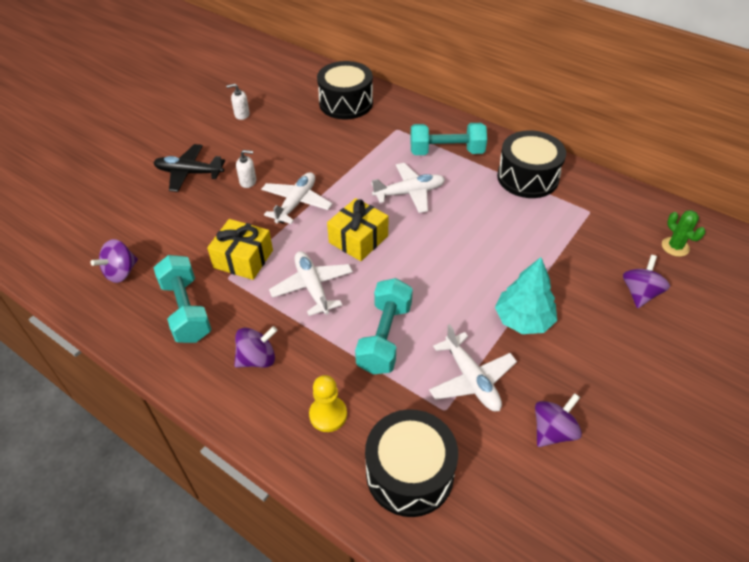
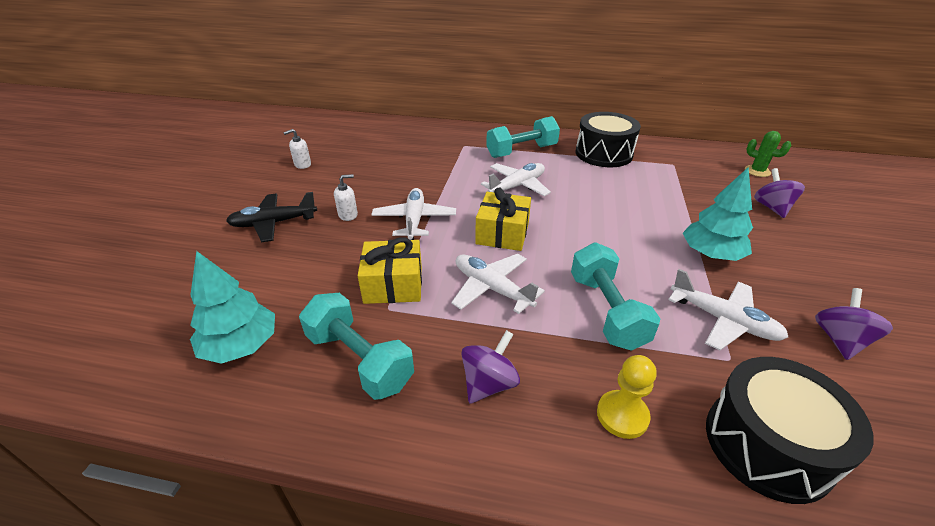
camera: 25 degrees left, 10 degrees down
(121, 272) = (241, 345): purple spinning top -> turquoise tree
(346, 103) = (402, 137): black drum -> none

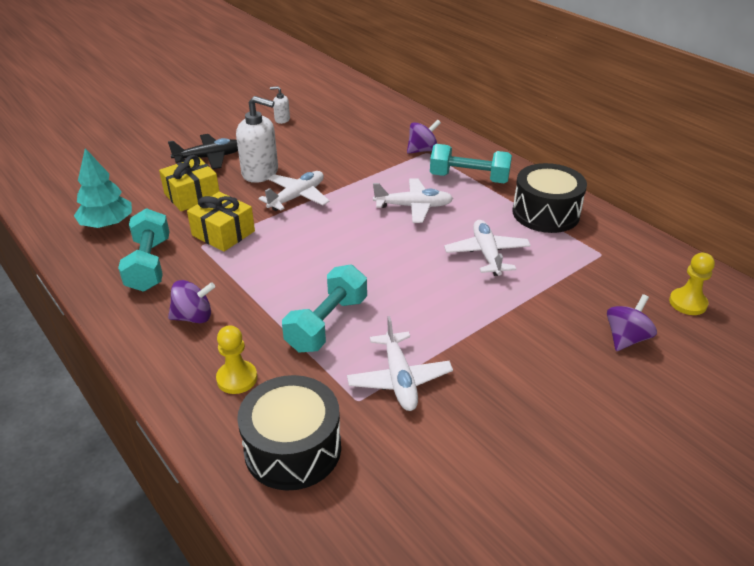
camera: 40 degrees right, 0 degrees up
(273, 223) = (209, 157): black plane -> black plane turned 135 degrees clockwise
(348, 215) = (260, 172): white soap dispenser -> white soap dispenser, size x2.06
(492, 288) = (277, 268): white plane -> white plane (486, 254)
(502, 233) = (342, 236): yellow gift -> yellow gift (192, 195)
(710, 254) = (481, 337): turquoise tree -> none
(757, 171) = (687, 303): green cactus -> yellow pawn
(839, 340) = (466, 446): purple spinning top -> purple spinning top (422, 150)

